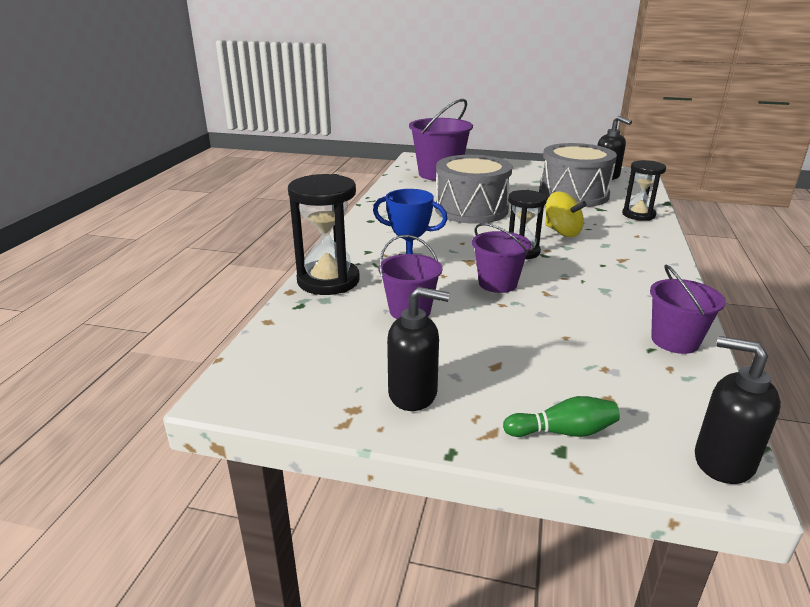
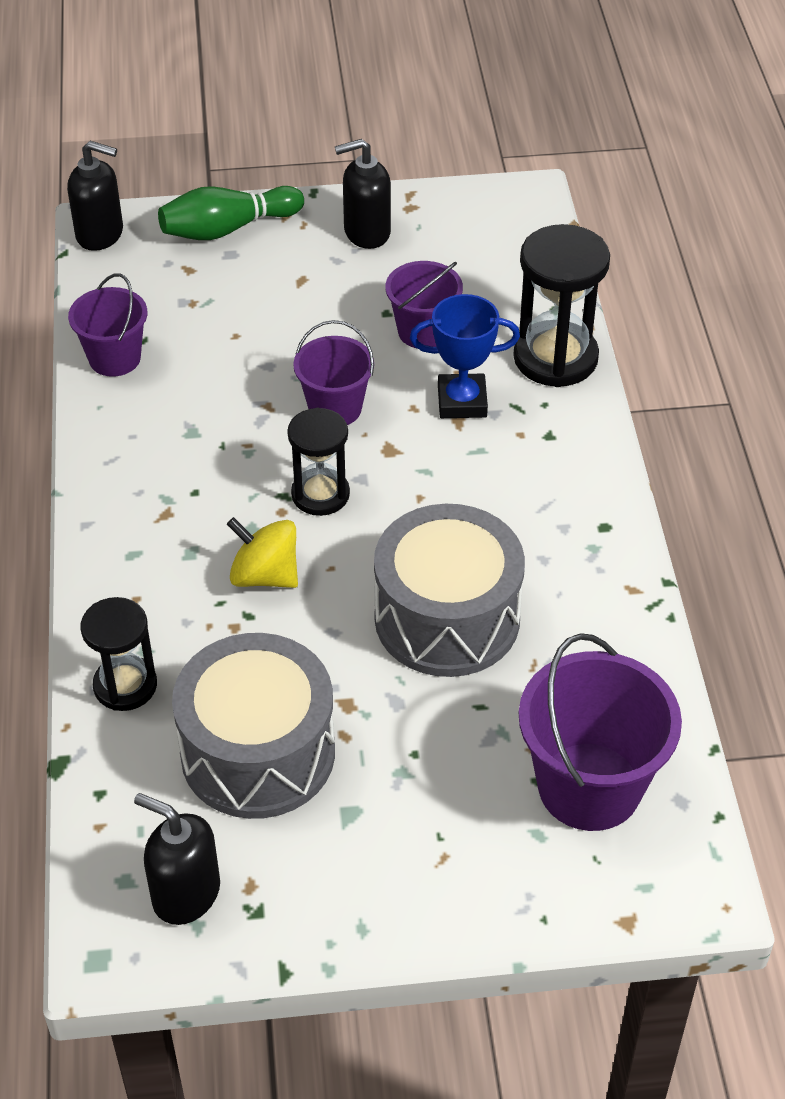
camera: 160 degrees right, 20 degrees up
(563, 432) = (227, 229): green bowling pin -> green bowling pin, size x1.54

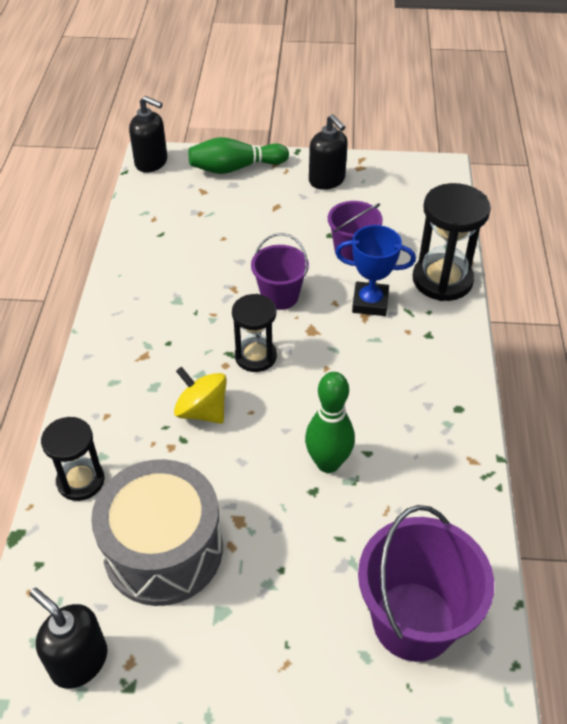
camera: 10 degrees right, 0 degrees up
(114, 358) = (138, 244): purple bucket -> none
(366, 232) = (327, 180): black soap dispenser -> black soap dispenser turned 120 degrees counterclockwise
(447, 618) = (328, 463): grey drum -> green bowling pin

